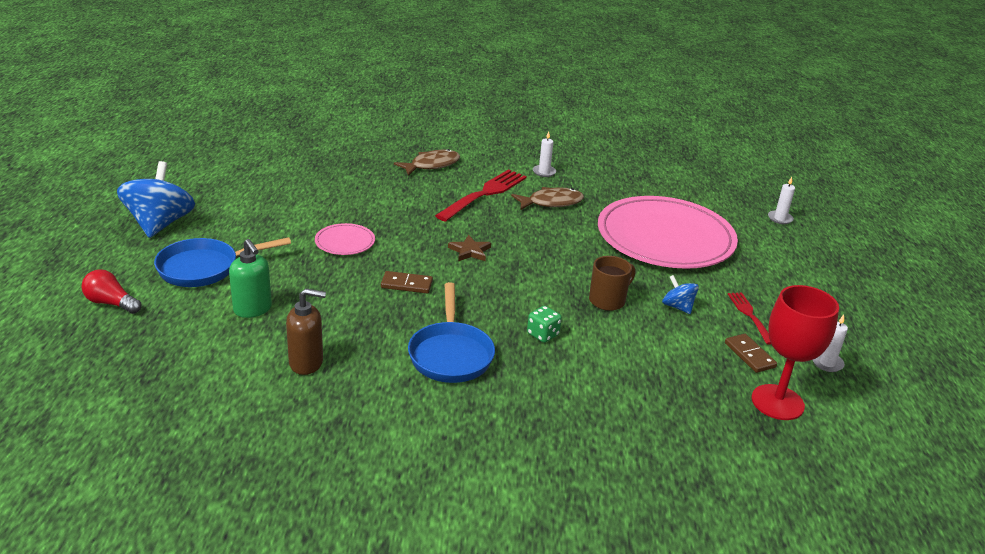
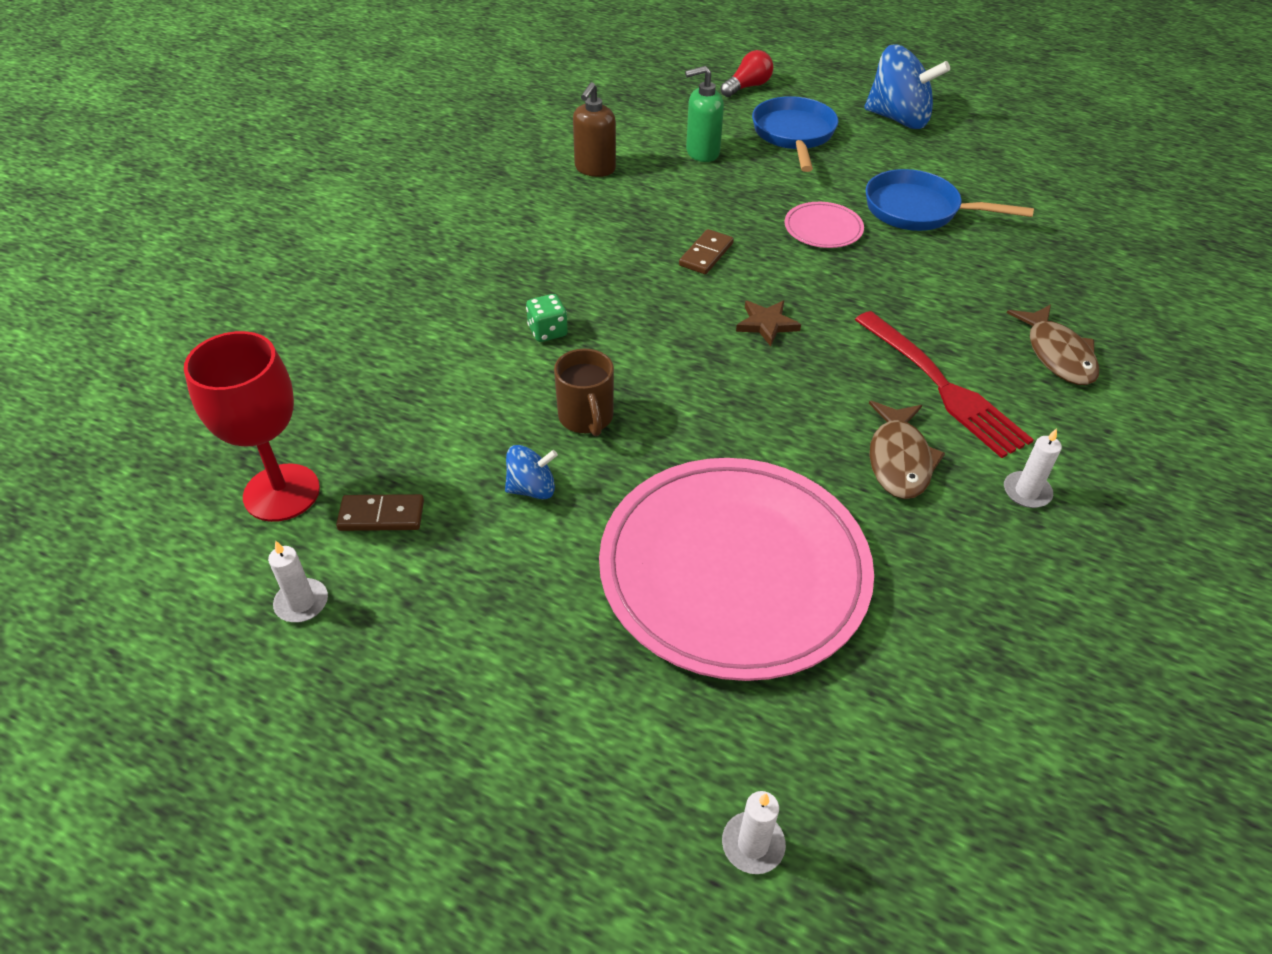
camera: 115 degrees right, 15 degrees up
(450, 354) = (554, 254): blue pan -> blue pan (918, 210)
(750, 315) = (462, 569): red fork -> none

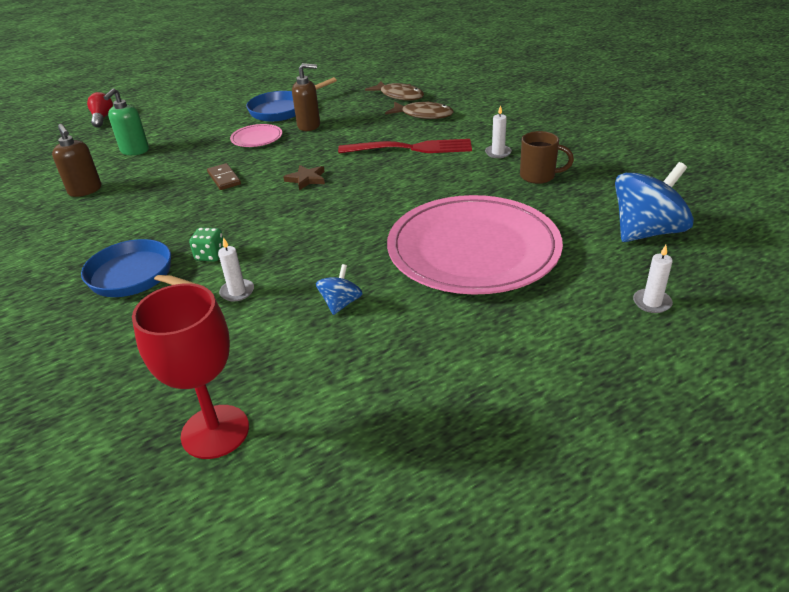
camera: 55 degrees left, 10 degrees down
(301, 603) = (338, 447): white candle -> white candle (237, 292)
(381, 515) = (294, 380): brown domino -> none
(586, 418) = (305, 264): brown mug -> brown mug (539, 176)
(794, 135) = (169, 120): blue pan -> blue pan (136, 277)
(898, 119) = (206, 90): blue spinning top -> blue spinning top (646, 232)
(899, 460) = (446, 176): brown fish -> brown fish (399, 96)
(902, 256) = (309, 126): none -> brown soap dispenser

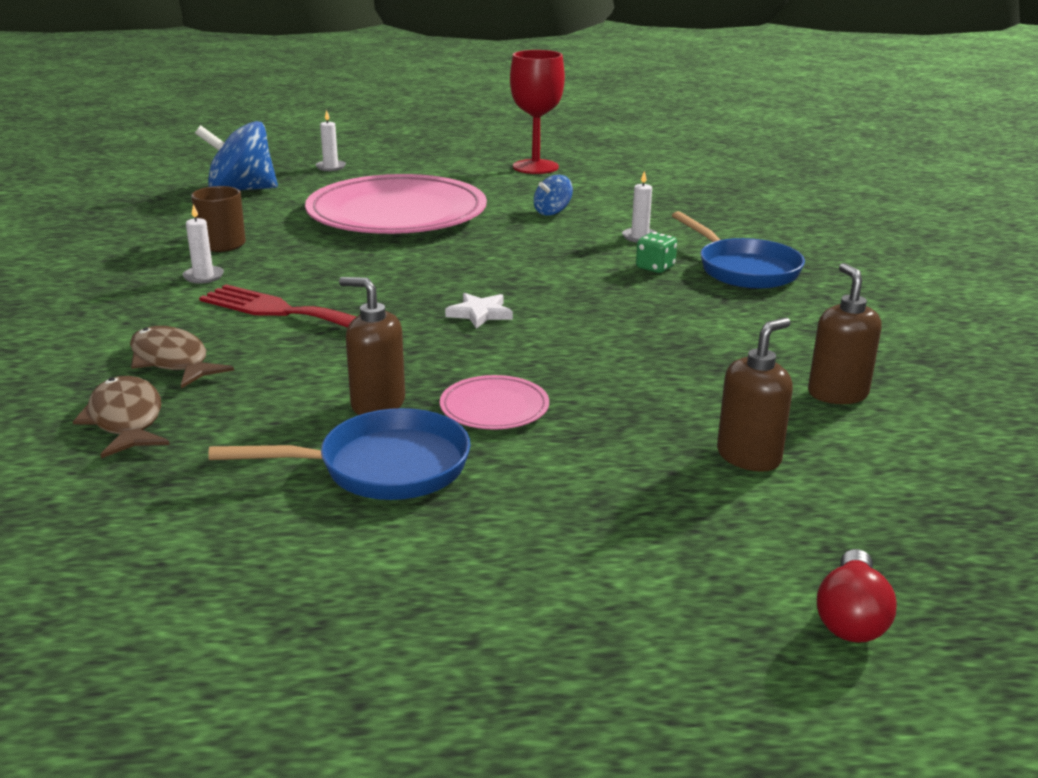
camera: 155 degrees left, 10 degrees down
(134, 151) = (749, 457): green soap dispenser -> brown soap dispenser
(215, 431) = (687, 185): red goblet -> red goblet (535, 167)
(224, 179) = (597, 348): brown domino -> none
(306, 179) = (480, 313): brown star -> white star

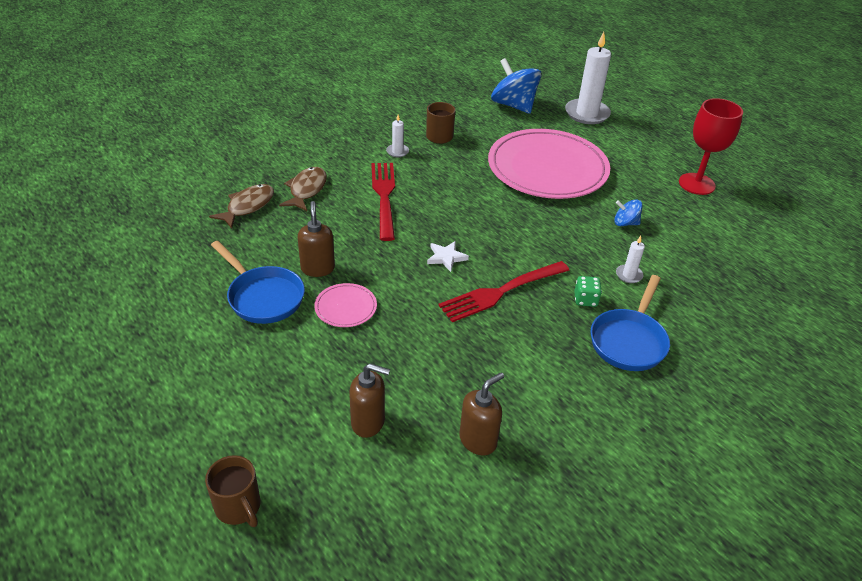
camera: 55 degrees right, 15 degrees up
(330, 167) = (587, 114): white candle -> white candle, size x2.17
(588, 303) = (501, 292): none -> red fork
(851, 617) = (239, 507): red light bulb -> brown mug

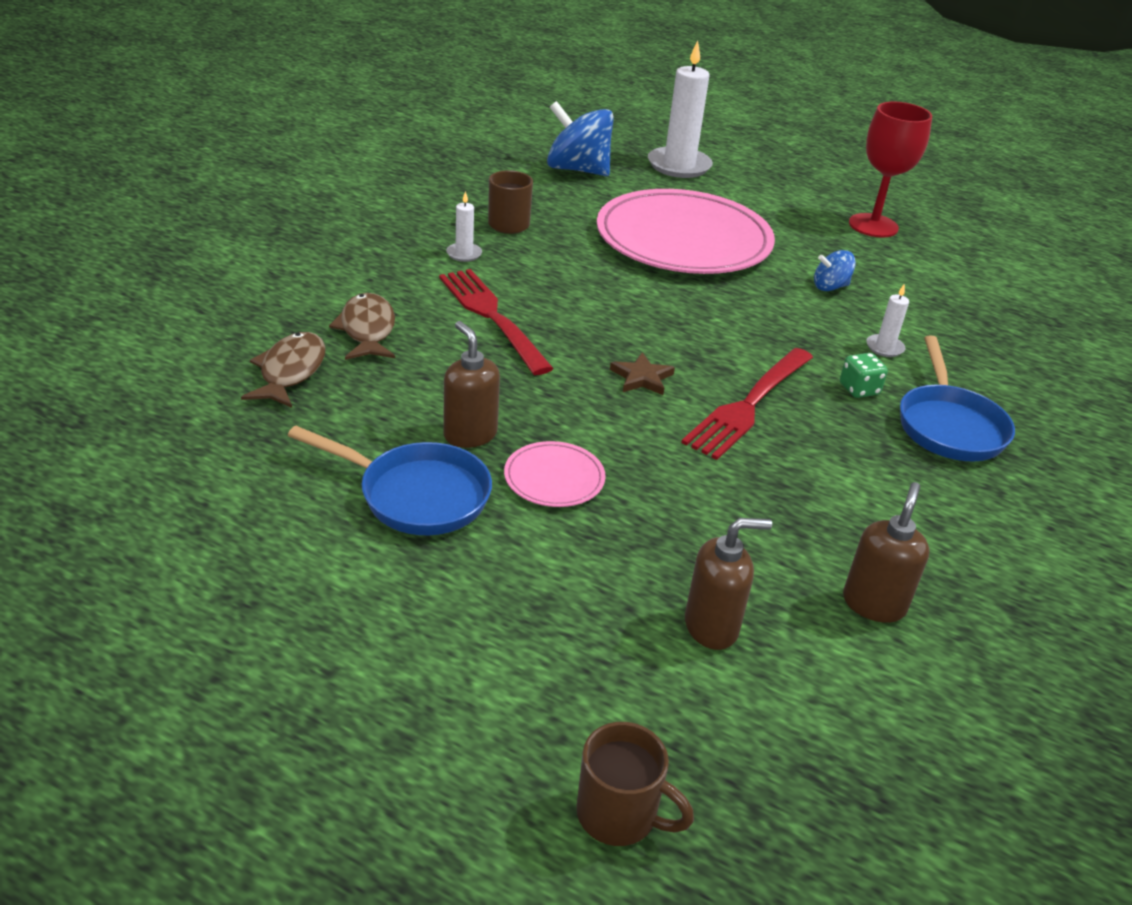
camera: 25 degrees left, 5 degrees down
(446, 257) = (642, 378): white star -> brown star

